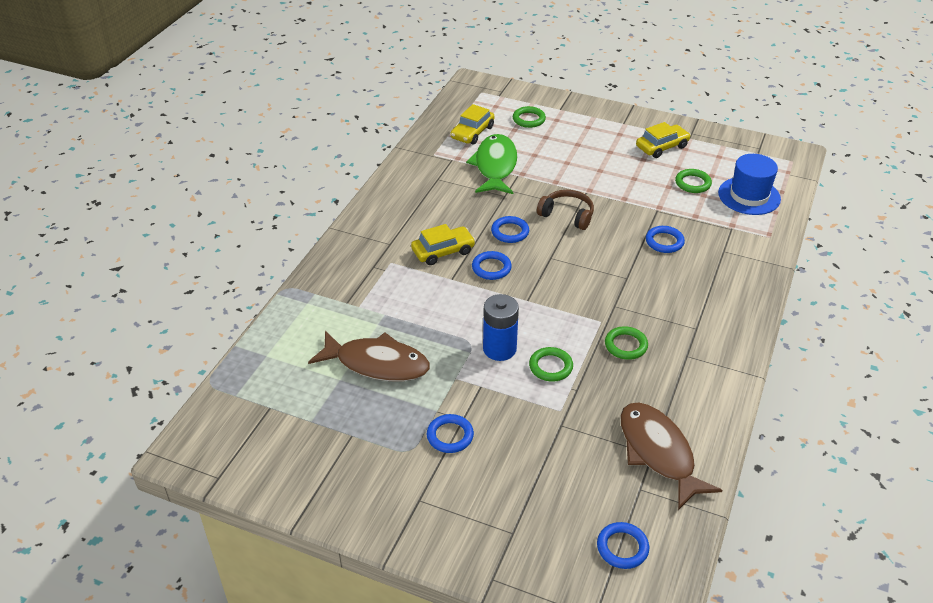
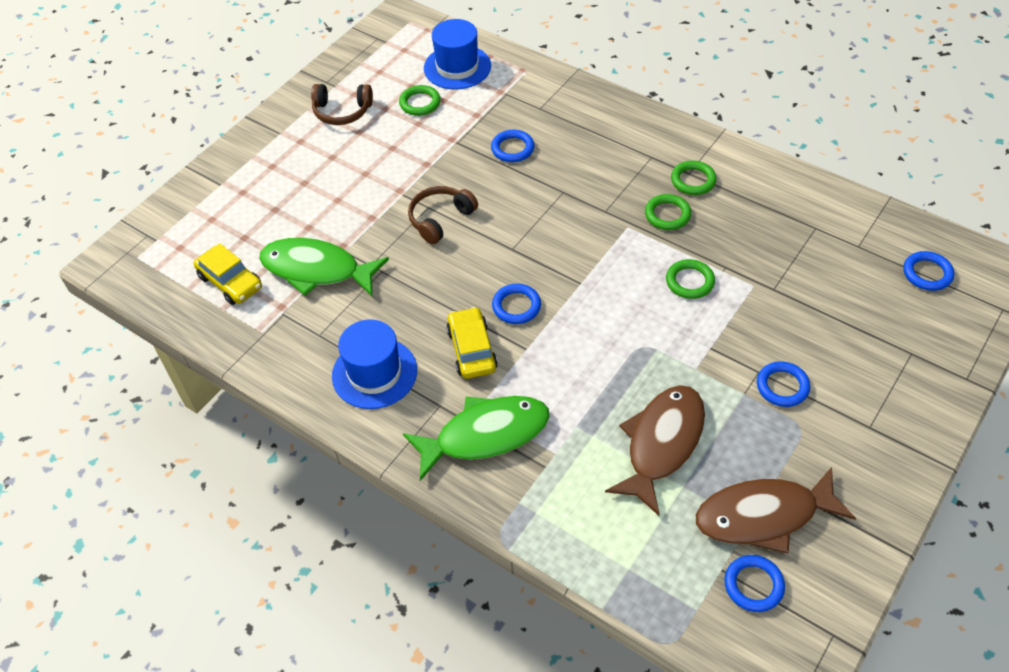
camera: 75 degrees left, 10 degrees up
(368, 269) = (485, 435): none -> green fish
(410, 209) = (374, 373): none -> blue hat
(499, 349) = (655, 321): blue battery -> none
(510, 232) = (454, 277): blue ring -> blue ring (753, 585)
(529, 119) = (228, 219): green ring -> green ring (693, 180)
(658, 452) = (815, 223): brown fish -> brown fish (763, 516)
(662, 147) = (342, 111): yellow car -> brown headphones

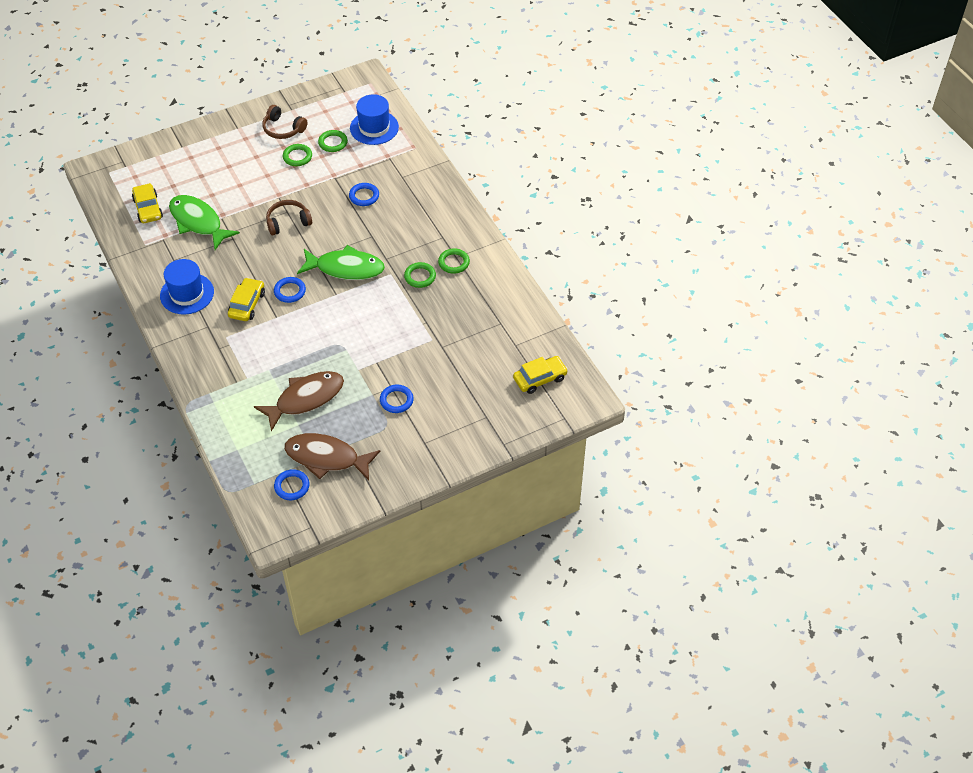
camera: 25 degrees right, 0 degrees up
(485, 435) = (219, 352): green fish -> green fish (346, 268)
(689, 281) = (398, 321): green ring -> green ring (297, 157)
(927, 273) = (540, 378): blue ring -> yellow car

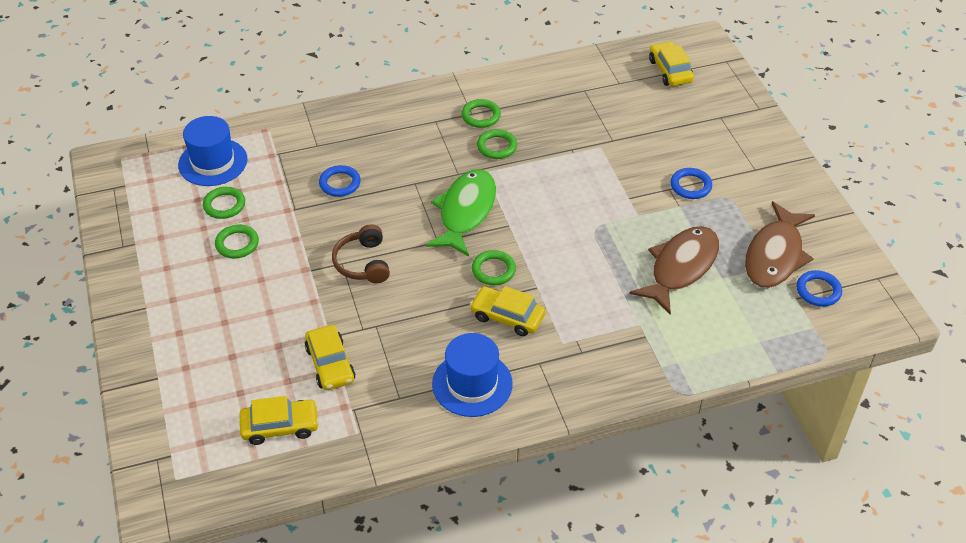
camera: 80 degrees left, 5 degrees down
(198, 222) = (330, 364): green fish -> yellow car
(283, 129) = (172, 255): brown headphones -> none
(290, 291) = (493, 270): blue ring -> green ring
(305, 399) = (681, 268): brown fish -> brown fish turned 60 degrees clockwise

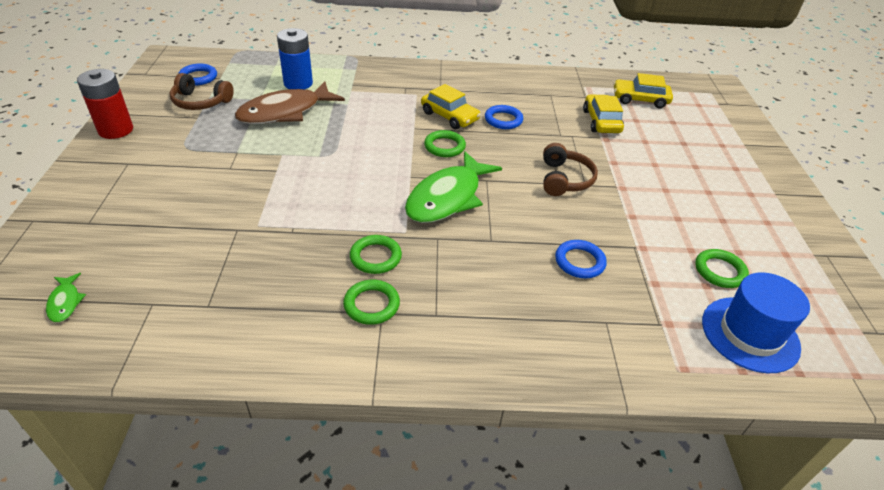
camera: 165 degrees left, 5 degrees down
(237, 244) = (696, 226): green ring -> none
(472, 384) = (495, 90): blue hat -> none
(670, 71) = (65, 302): yellow car -> green fish
(690, 186) = (207, 165): blue ring -> blue ring (503, 120)
(705, 317) = (298, 83): none -> blue battery
(775, 255) = (201, 102): brown fish -> brown headphones
(807, 198) = (116, 130): none -> red battery

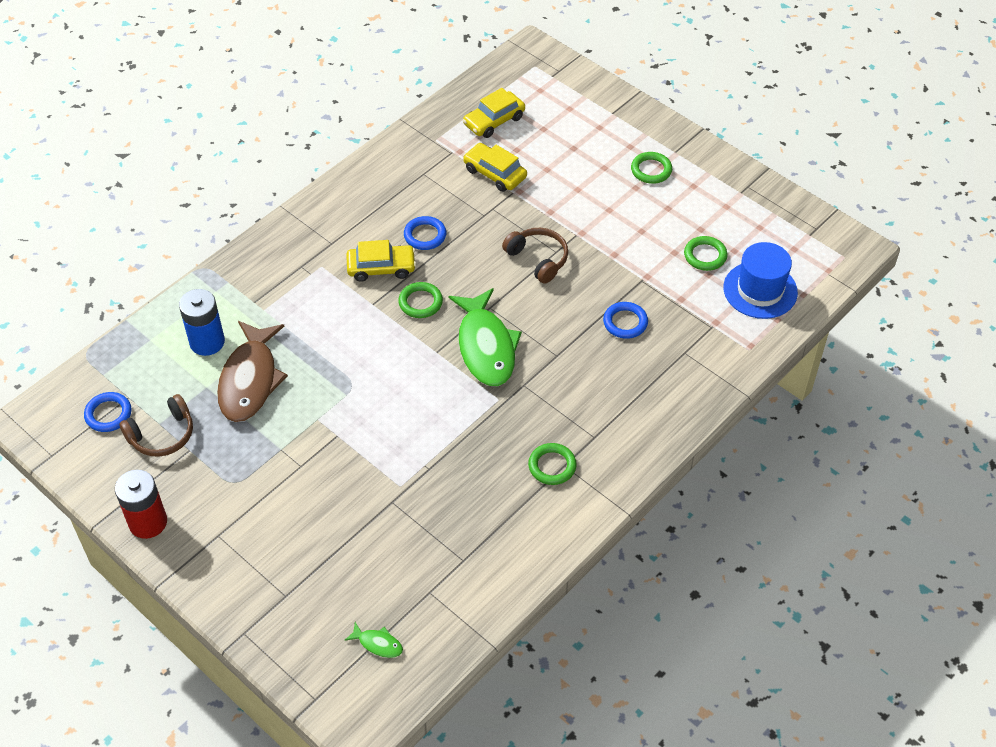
camera: 45 degrees left, 10 degrees up
(375, 257) = (508, 434): green ring -> green ring (651, 170)

